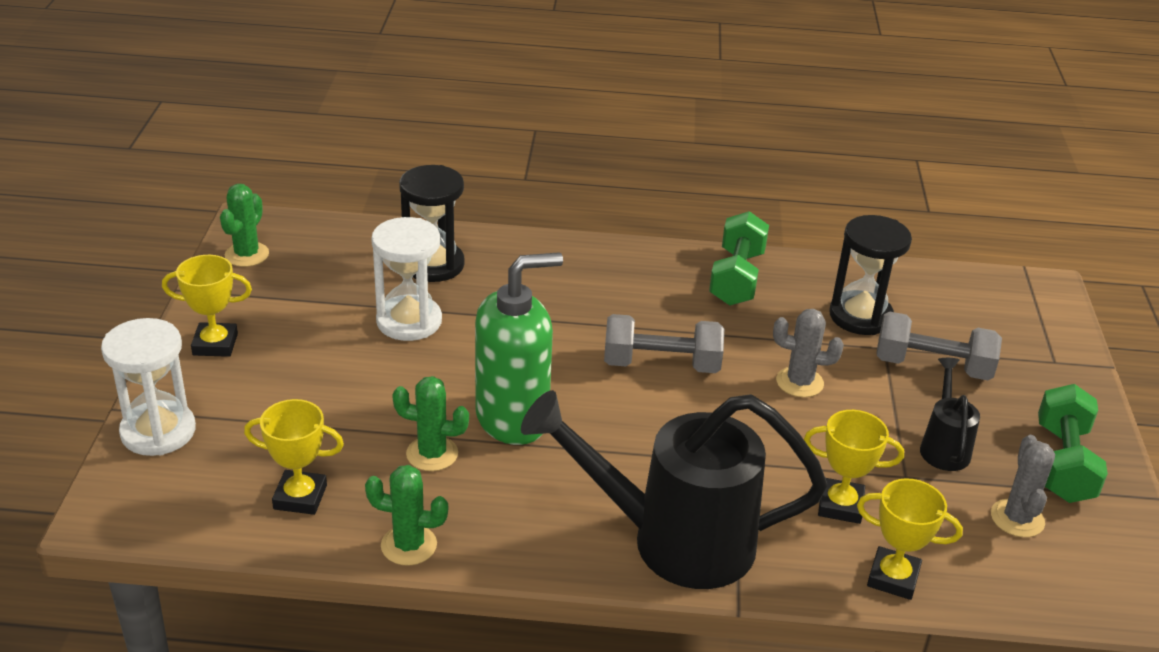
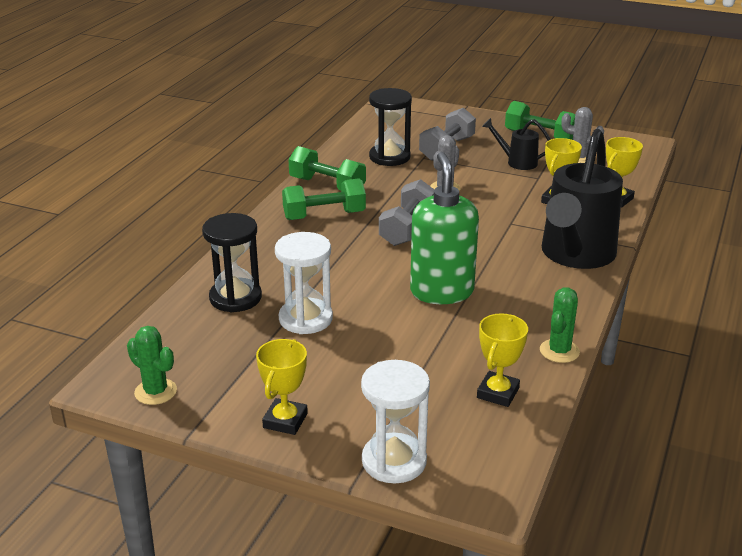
camera: 70 degrees left, 5 degrees down
(432, 454) = (468, 329): green cactus -> none
(654, 290) = (324, 215): none -> green dumbbell

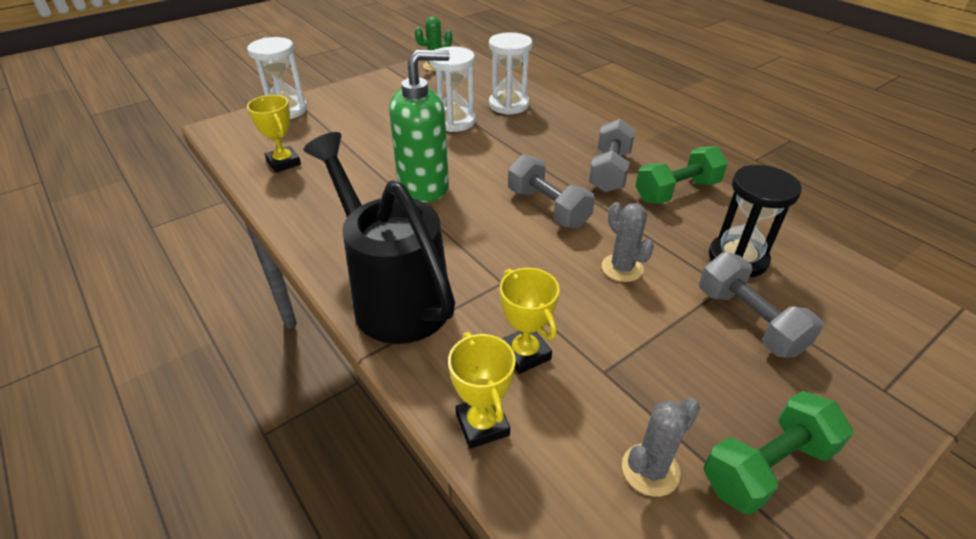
camera: 120 degrees right, 10 degrees up
(235, 298) = (508, 105): black hourglass -> white hourglass
(285, 421) = (363, 91): yellow trophy -> none
(324, 215) = (609, 171): green dumbbell -> grey dumbbell
(441, 291) = (424, 186): green soap dispenser -> green soap dispenser turned 45 degrees counterclockwise
(517, 162) = (669, 376): black watering can -> none
(559, 351) = (283, 209): green cactus -> none

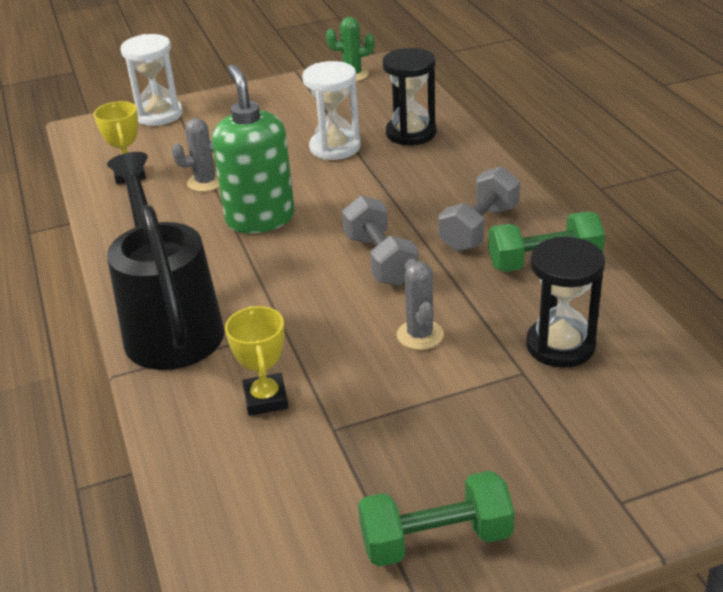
camera: 20 degrees right, 5 degrees down
(424, 186) = (260, 219): green soap dispenser -> green soap dispenser turned 105 degrees counterclockwise
(482, 424) = (190, 451): yellow trophy -> none
(508, 105) = (411, 133): white hourglass -> black hourglass
(650, 470) = (320, 518): grey cactus -> grey cactus (205, 182)
(749, 321) = (522, 410): grey dumbbell -> none

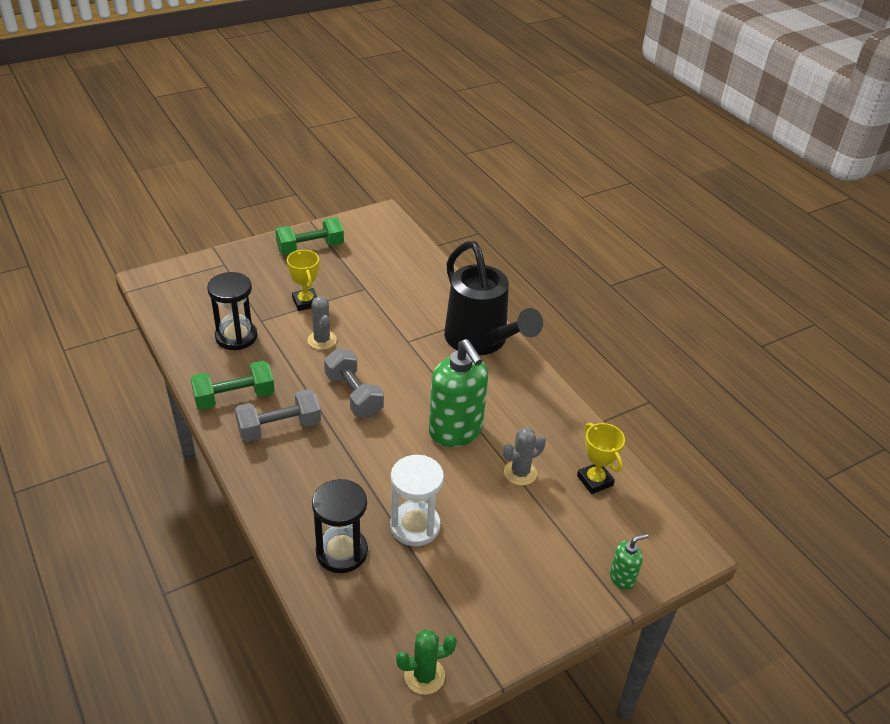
camera: 165 degrees right, 5 degrees up
(159, 115) = (622, 578): white hourglass -> green soap dispenser
(266, 399) = (405, 301): yellow trophy -> yellow trophy (306, 302)
(479, 228) = (279, 427): grey dumbbell -> grey dumbbell turned 45 degrees clockwise

